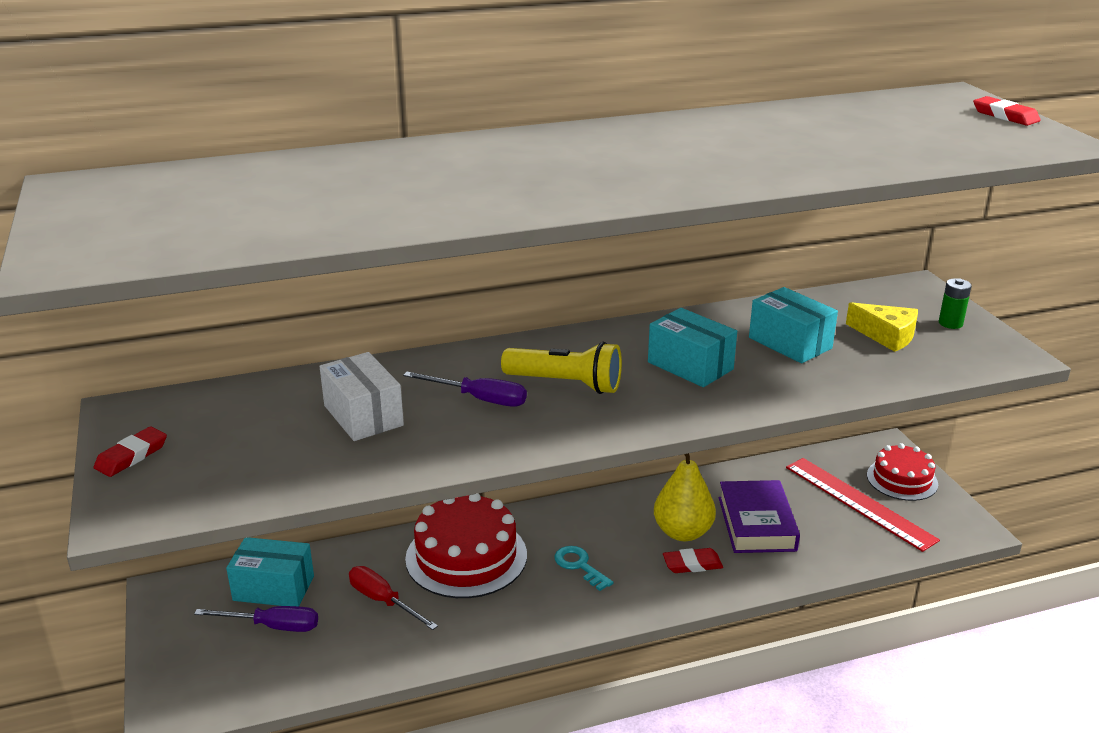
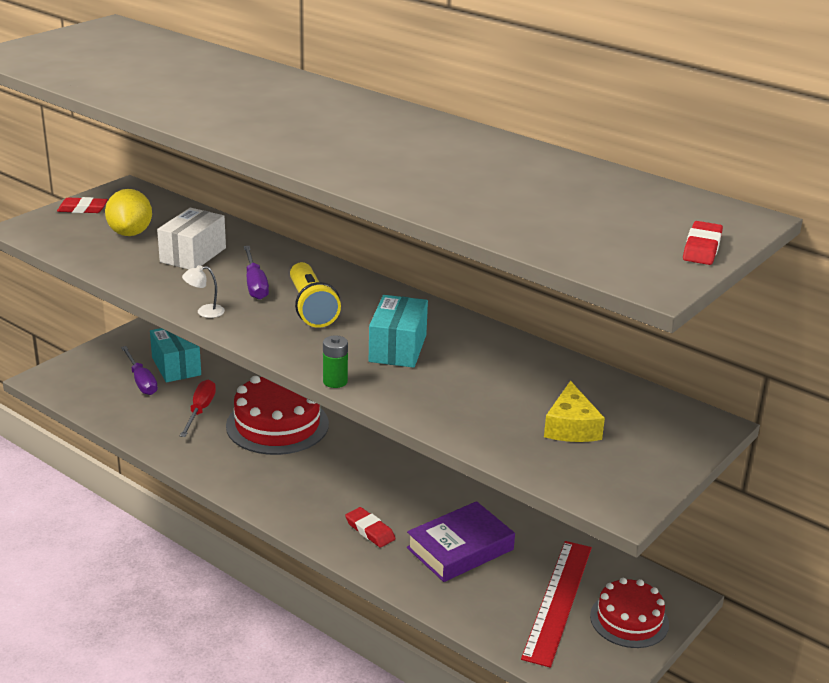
camera: 55 degrees right, 0 degrees up
(250, 440) = (130, 233): none -> yellow lemon
(508, 446) = (204, 312): none -> white lamp
(579, 565) = (315, 477): turquoise key -> none
(682, 532) = (407, 513): yellow pear -> none
(790, 343) = (493, 382): turquoise box -> none
(950, 323) = (645, 457): green battery -> green battery (335, 381)

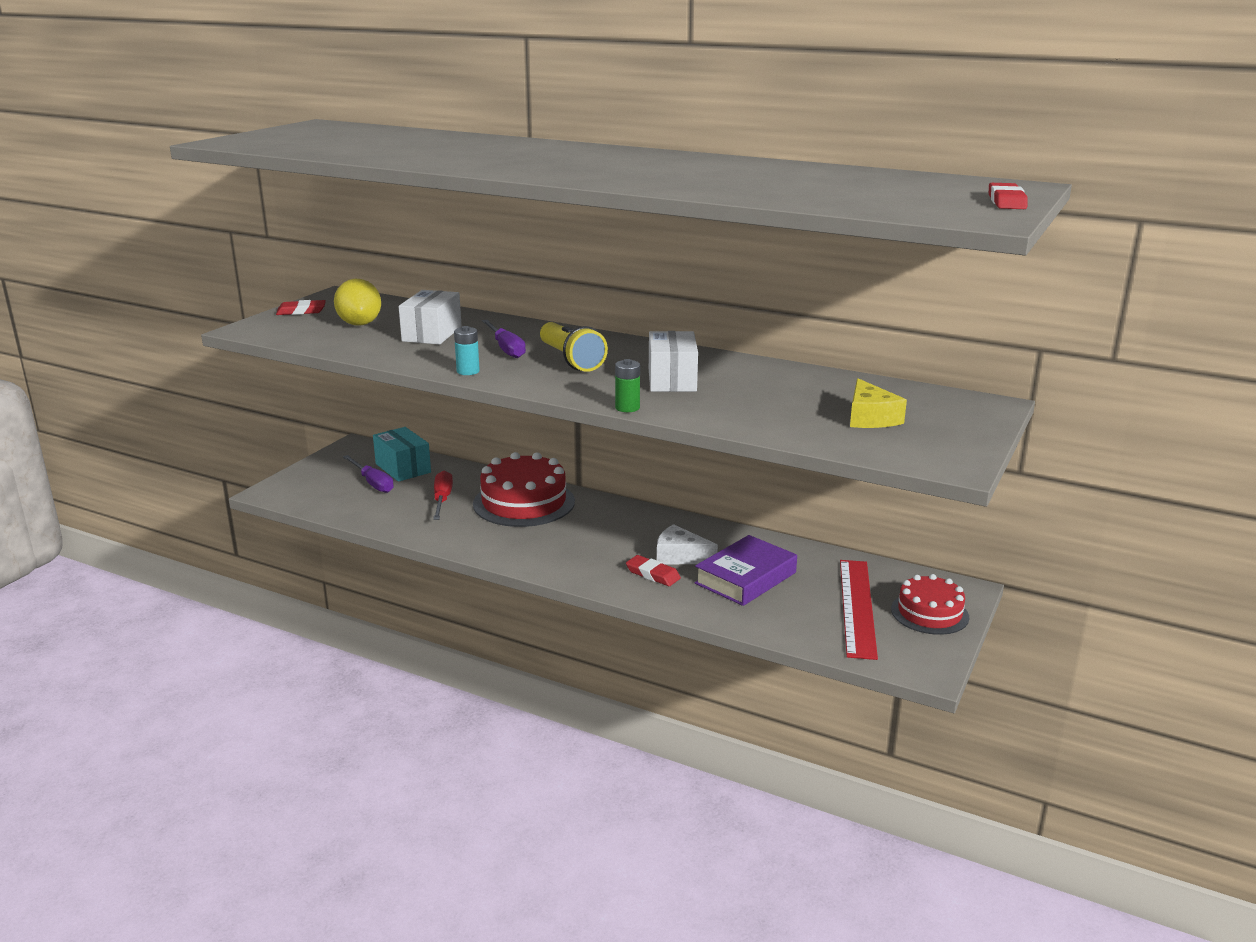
camera: 10 degrees left, 5 degrees down
(204, 312) = (468, 371): white lamp -> turquoise battery
(398, 348) = (672, 380): turquoise box -> white box
(405, 512) = (680, 556): none -> white cheese

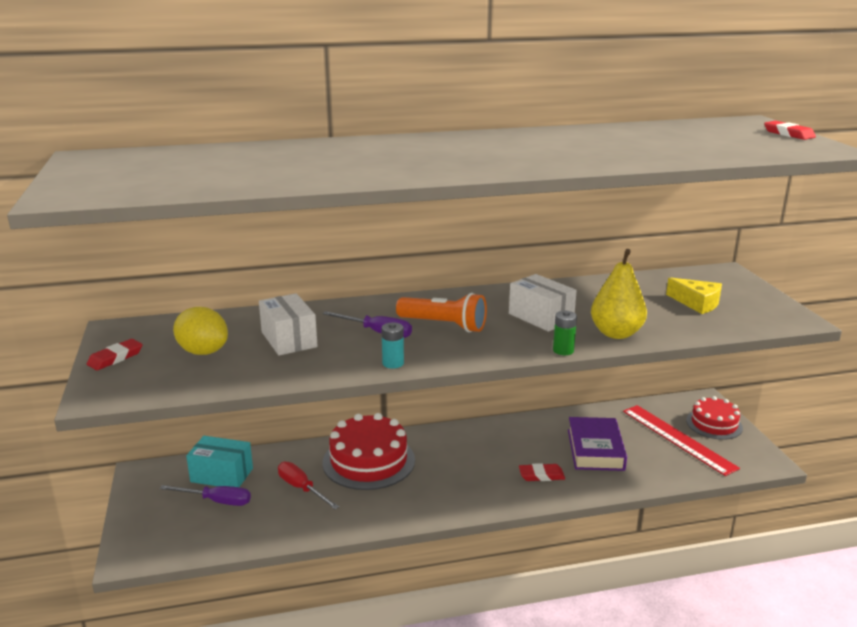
camera: 40 degrees left, 0 degrees up
(571, 360) = (444, 325): yellow flashlight -> orange flashlight
(680, 556) = (535, 453): white cheese -> none
(712, 412) = (616, 333): none -> yellow pear

